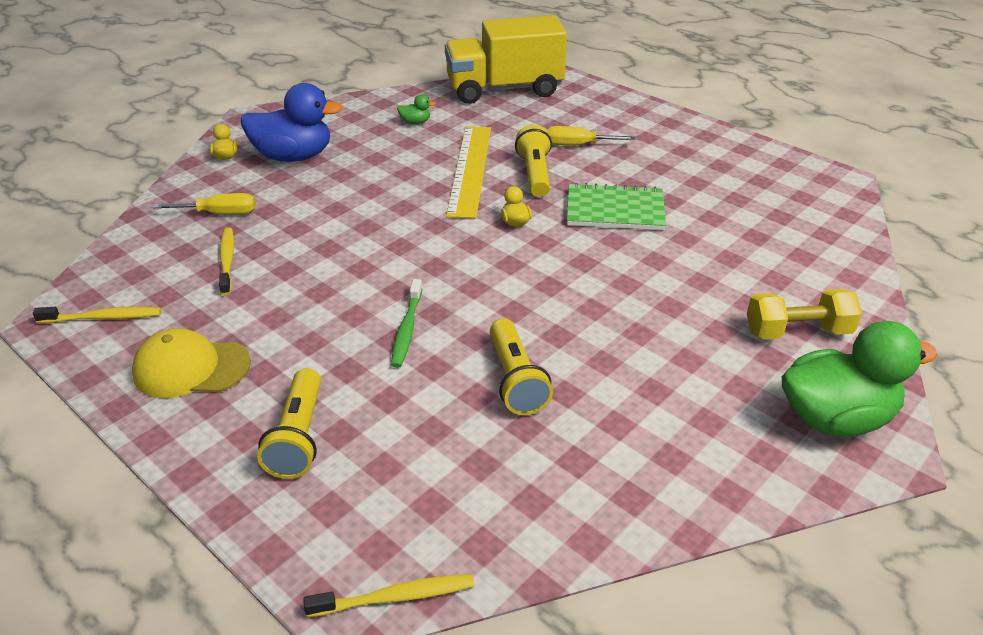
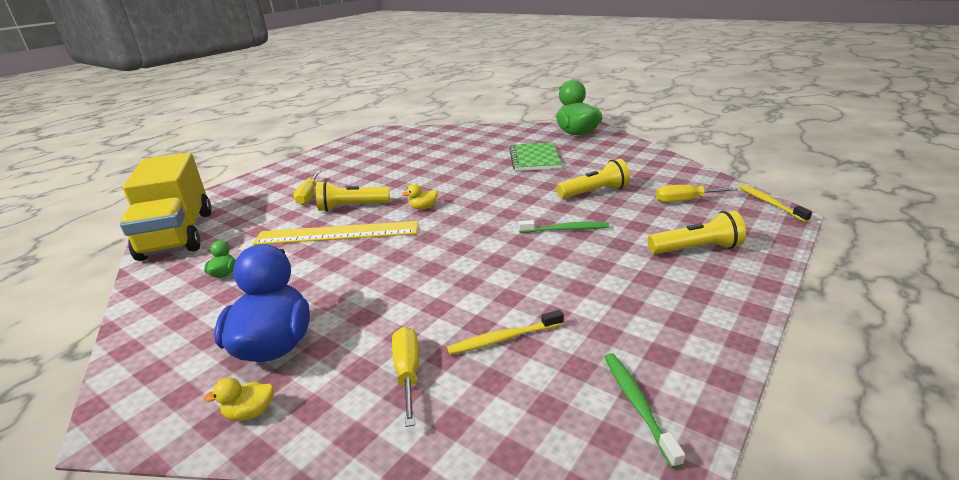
camera: 95 degrees left, 10 degrees down
(103, 317) = (637, 404): yellow toothbrush -> green toothbrush
(191, 368) = (668, 314): yellow cap -> none
(448, 479) = (685, 201): none -> yellow screwdriver
(615, 210) = (406, 179): green notebook -> green notebook (534, 158)
(797, 332) = (519, 138): yellow dumbbell -> none

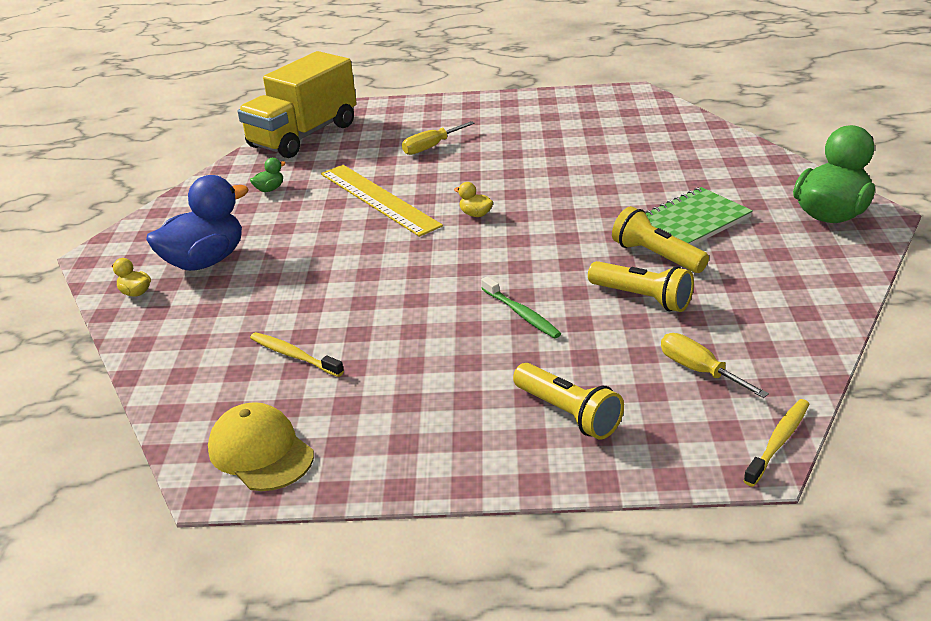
camera: 55 degrees right, 5 degrees up
(351, 207) = (434, 179): yellow flashlight -> yellow flashlight (656, 256)
(408, 373) = (218, 331): yellow screwdriver -> none
(637, 404) = (261, 452): green toothbrush -> yellow cap

